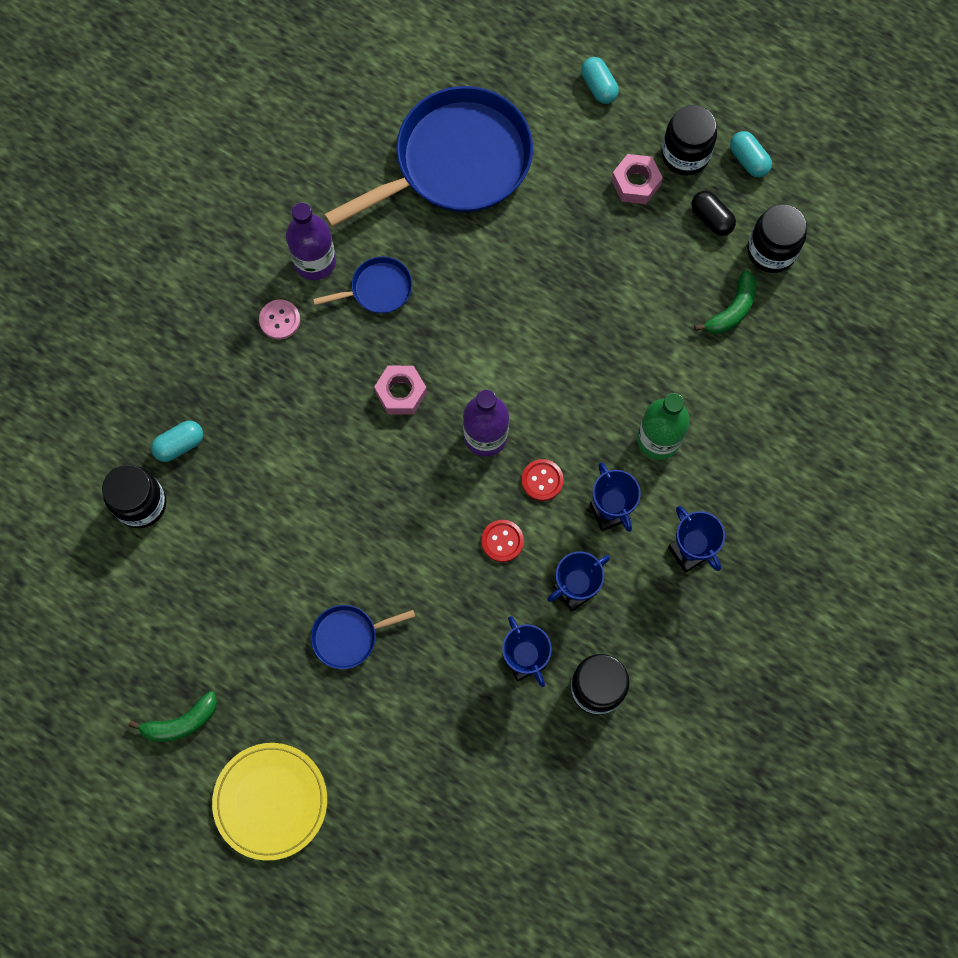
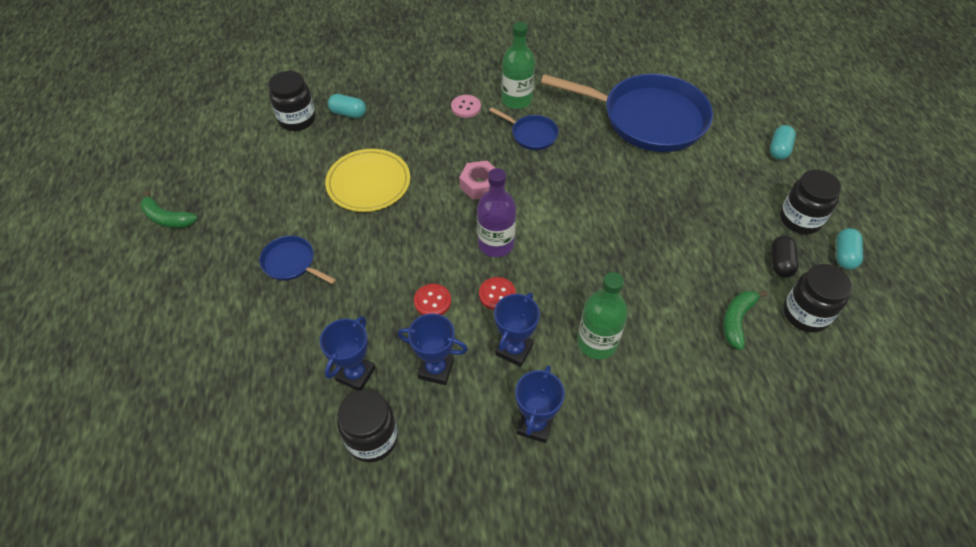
camera: 50 degrees right, 20 degrees down
(270, 801) = (140, 296): yellow plate -> yellow plate (368, 183)
(315, 261) = (516, 100): purple bottle -> green bottle
(635, 183) = (748, 207): pink nut -> none
(732, 310) = (737, 320): green banana -> green banana turned 120 degrees clockwise

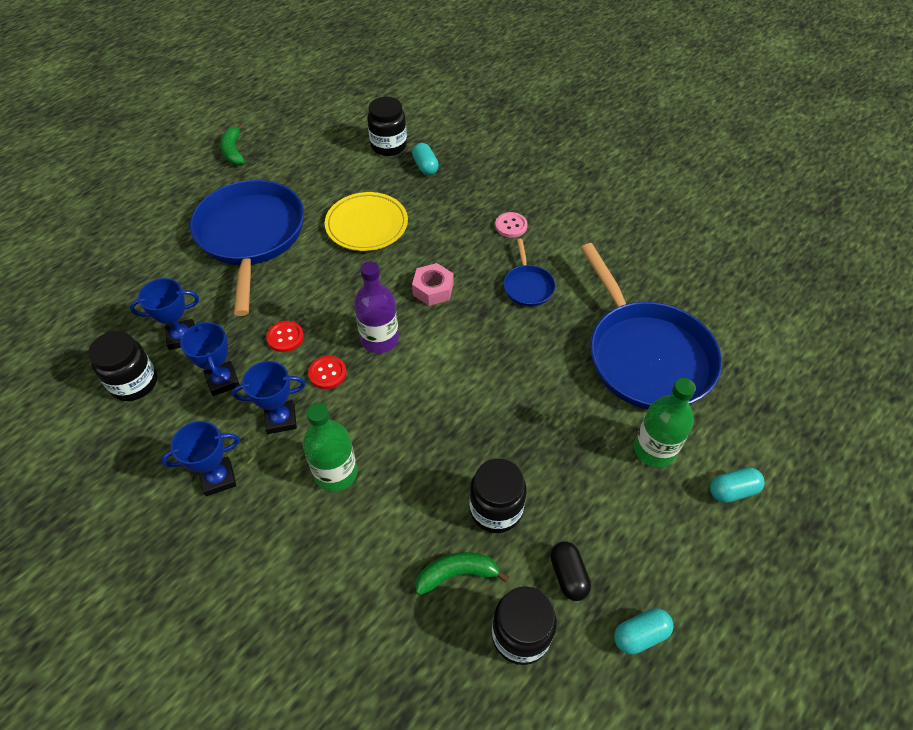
camera: 50 degrees right, 0 degrees up
(291, 263) = (251, 236): blue pan -> blue pan, size x2.29
(516, 100) = (558, 251): green bottle -> green bottle (654, 450)
(780, 263) = (568, 575): black capsule -> black capsule turned 75 degrees counterclockwise
(800, 219) = (649, 563): black jar -> black jar (495, 509)

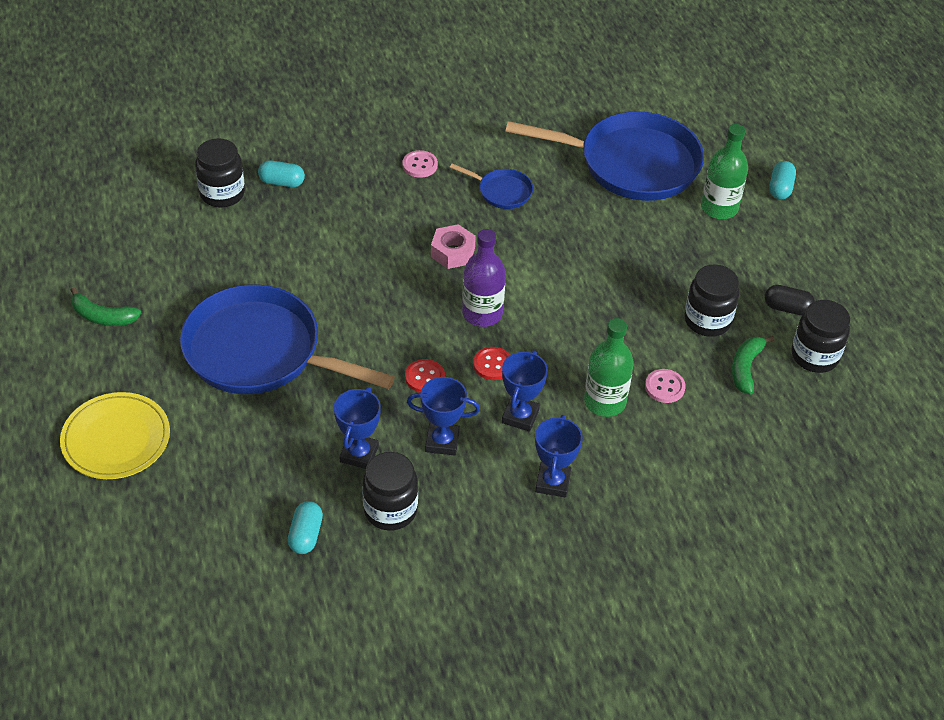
camera: 60 degrees left, 5 degrees down
(366, 224) = (325, 260): yellow plate -> yellow plate (116, 439)
(384, 513) = (664, 387): none -> pink button
(640, 635) = (853, 295): turquoise capsule -> turquoise capsule (306, 535)

